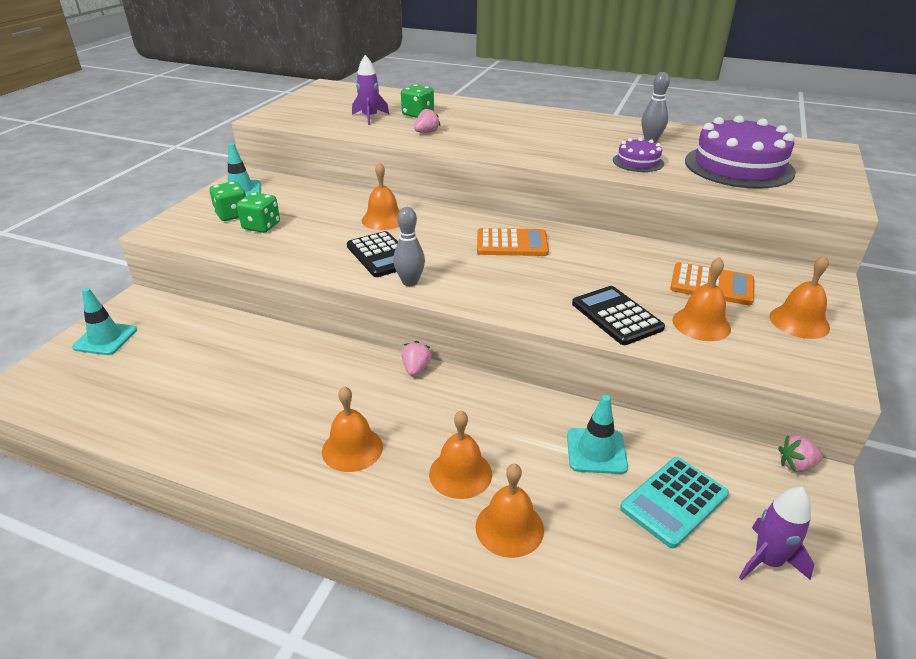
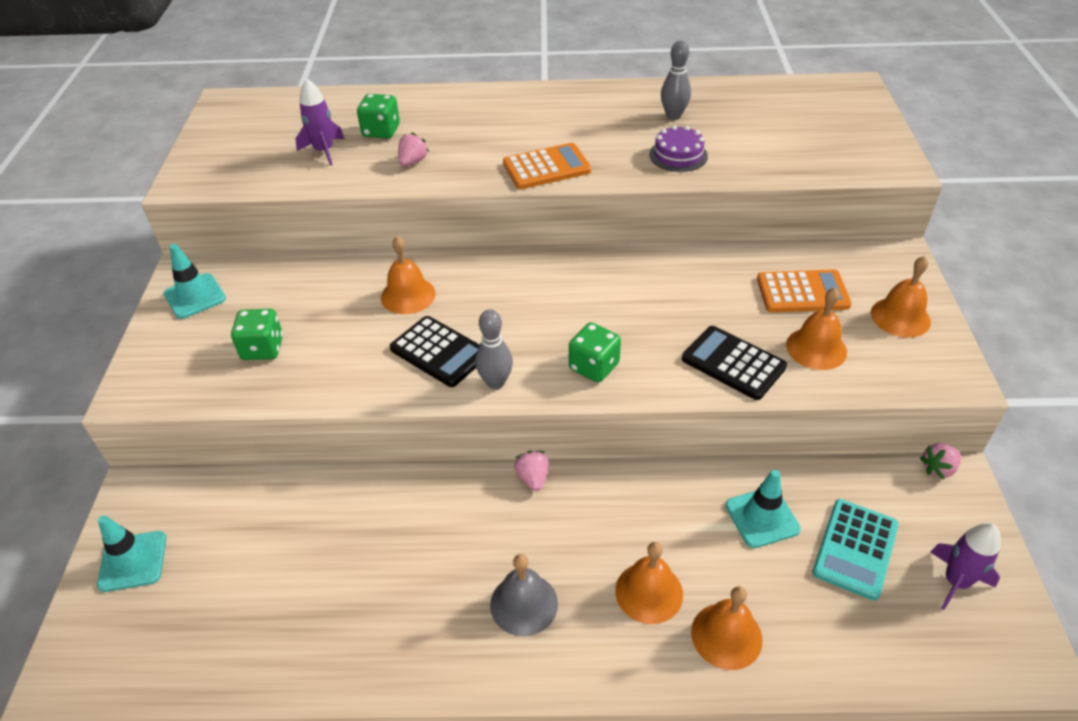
camera: 20 degrees left, 10 degrees up
(232, 215) = (211, 340): green dice -> green dice (594, 366)
(352, 448) = (524, 604): orange bell -> grey bell
(512, 243) = (575, 292): orange calculator -> orange calculator (546, 167)
(738, 166) = (781, 137): purple cake -> none

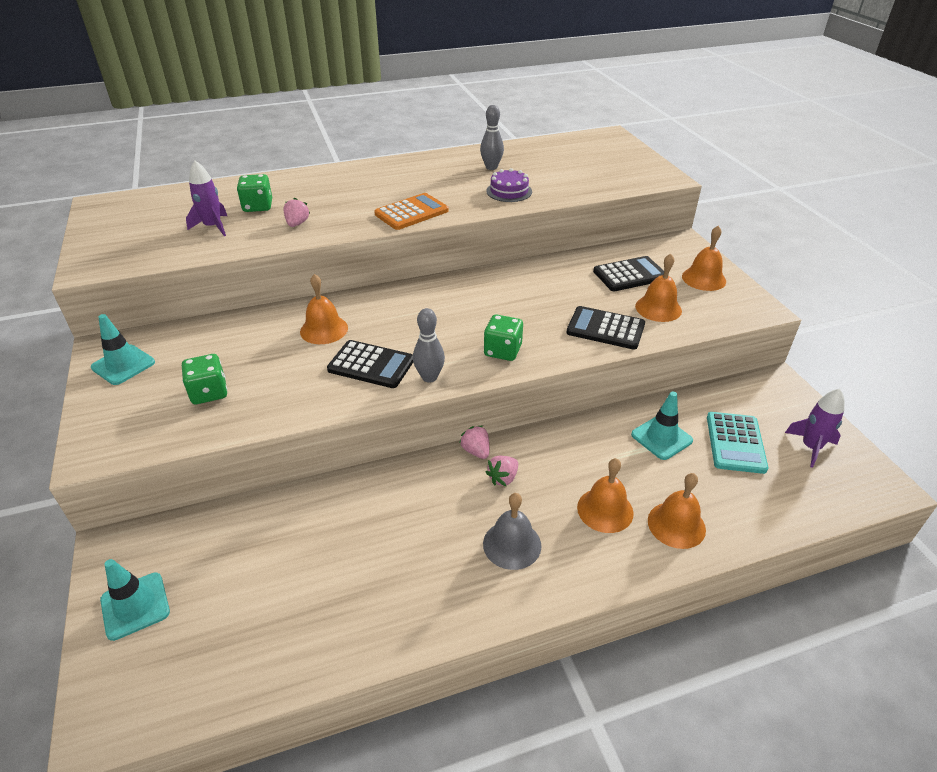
camera: 20 degrees left, 5 degrees down
(802, 292) = (630, 275): orange calculator -> black calculator
(938, 469) = (763, 378): pink strawberry -> pink strawberry (503, 478)

